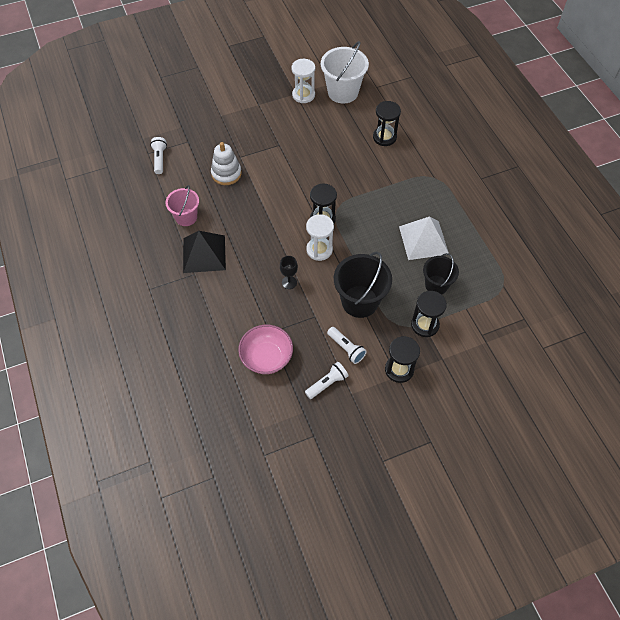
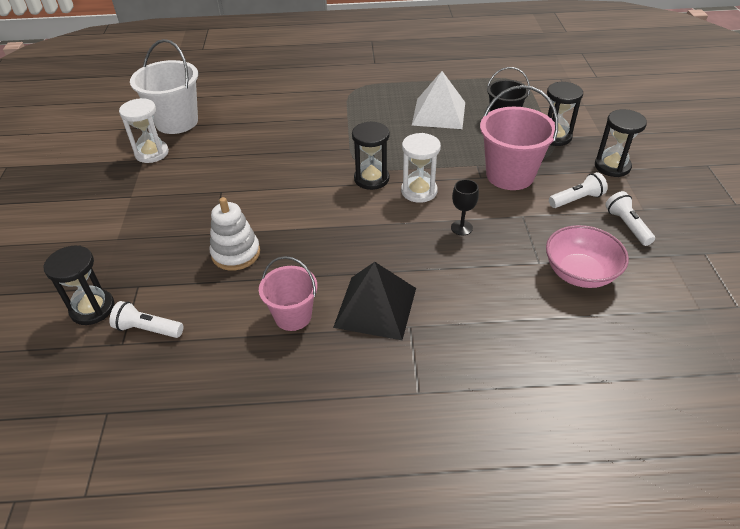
camera: 70 degrees left, 15 degrees down
(360, 301) = (510, 175): black bucket -> pink bucket
(384, 137) = (274, 107): black hourglass -> black hourglass (92, 308)

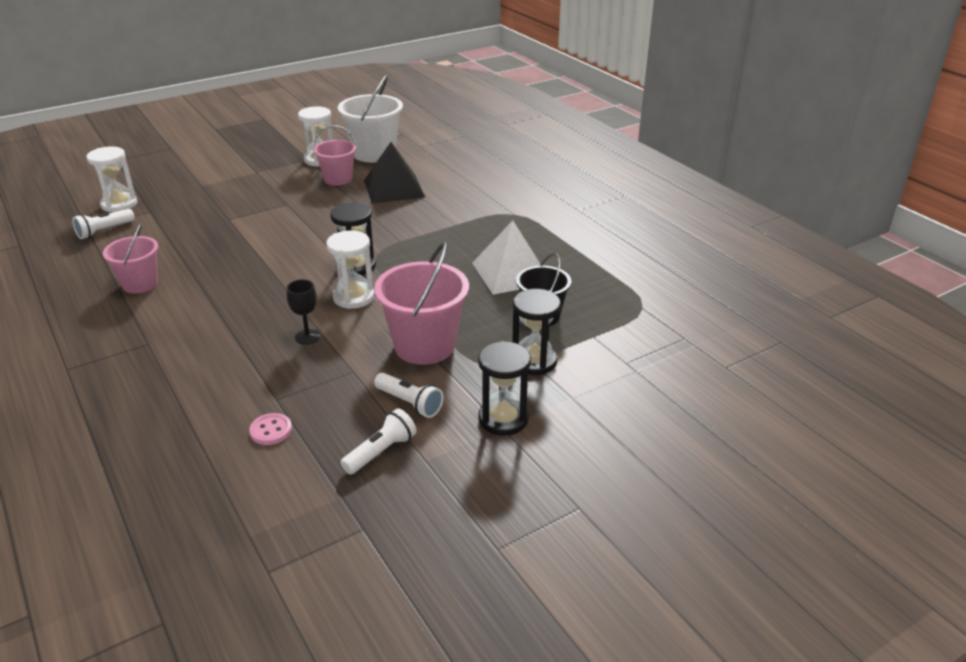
camera: 60 degrees right, 10 degrees down
(92, 308) = (119, 204): black hourglass -> white hourglass
(148, 329) = (104, 231): white flashlight -> white flashlight turned 120 degrees counterclockwise
(204, 152) = (338, 179): none -> pink bucket
(236, 253) = (207, 236): white stacking toy -> none
(375, 307) = (166, 319): black pyramid -> black pyramid (393, 188)
(580, 273) = (271, 430): pink bowl -> pink button

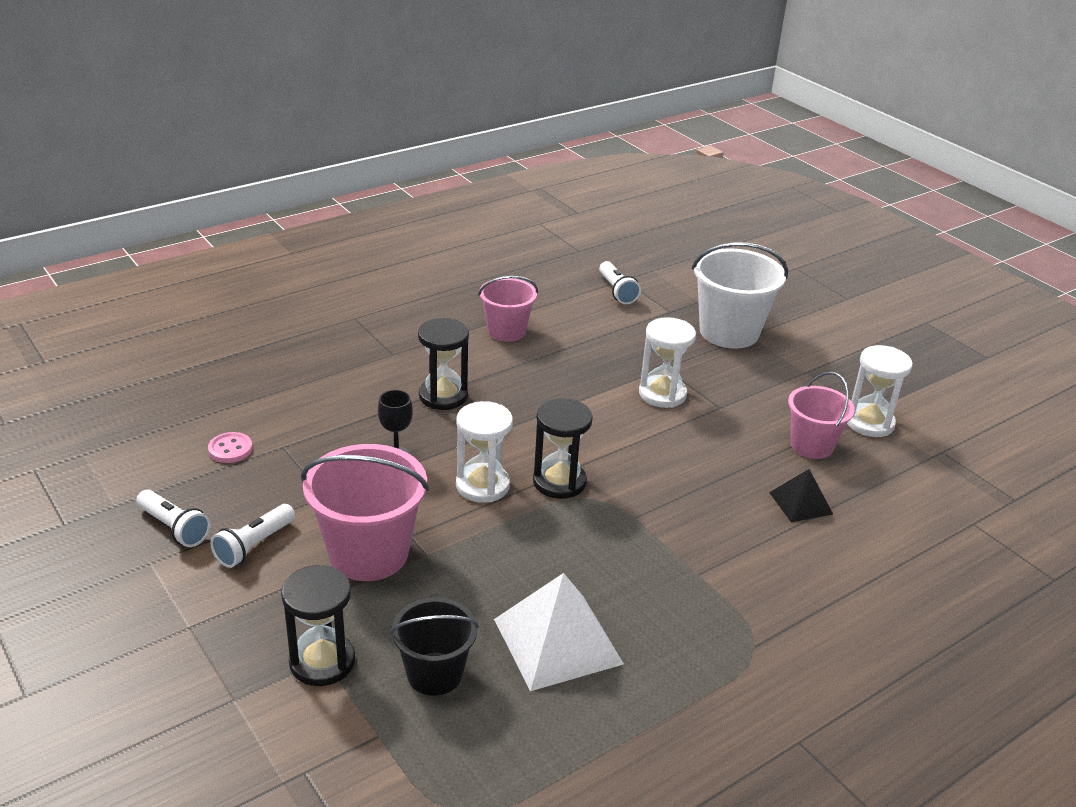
camera: 85 degrees right, 0 degrees up
(104, 231) = (617, 291): white flashlight -> white flashlight turned 150 degrees counterclockwise
(119, 204) = (682, 289): white hourglass -> white hourglass (662, 394)
(374, 153) = (918, 474): white bucket -> white bucket (729, 332)
(393, 188) = (800, 503): black pyramid -> black pyramid, size x0.55
(503, 419) = (205, 628): black hourglass -> black hourglass (443, 396)

